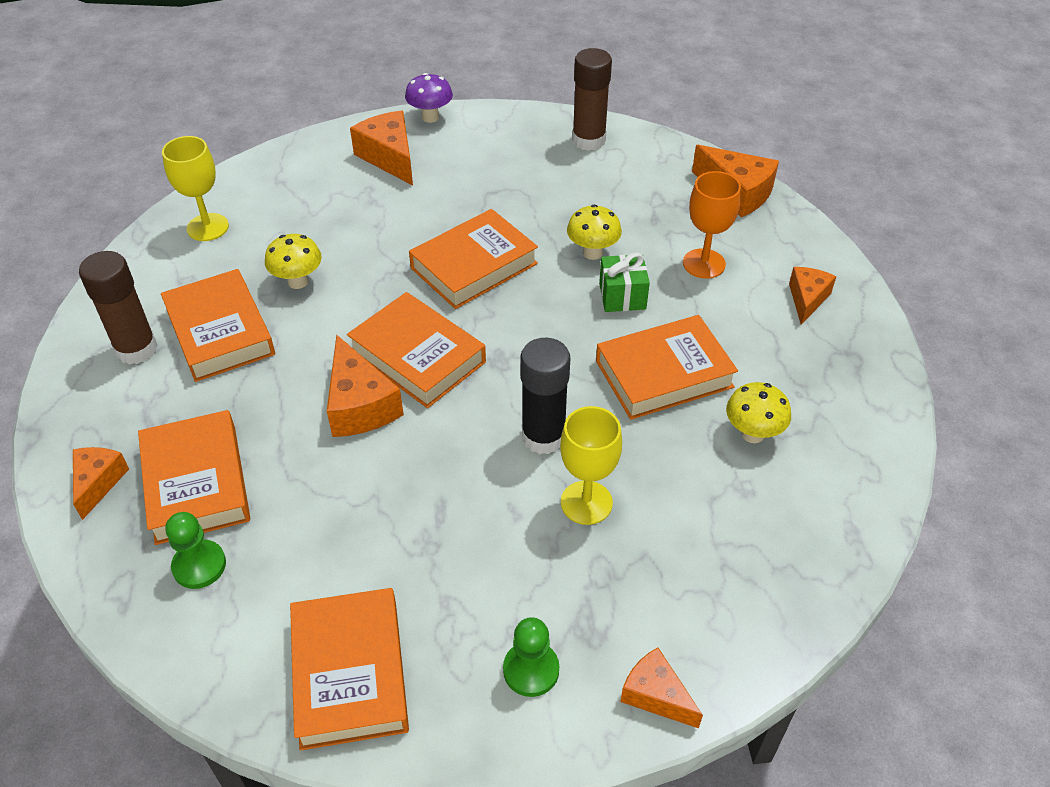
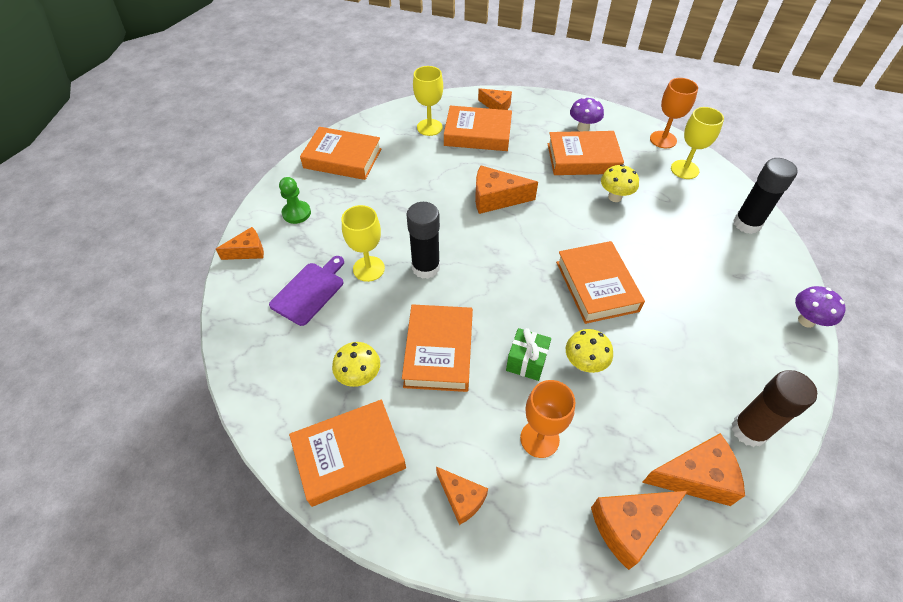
camera: 115 degrees right, 5 degrees up
(136, 349) = (583, 128): brown glue stick -> purple mushroom
(141, 257) = (663, 139): none -> orange goblet
(199, 565) = (429, 127): green pawn -> yellow goblet
(298, 166) = (747, 224): none -> black glue stick
(389, 157) = (748, 277): orange cheese -> orange cheese (695, 477)
(417, 356) = (521, 232): orange book -> orange book (349, 455)
(672, 556) = (309, 291): none -> purple cutting board

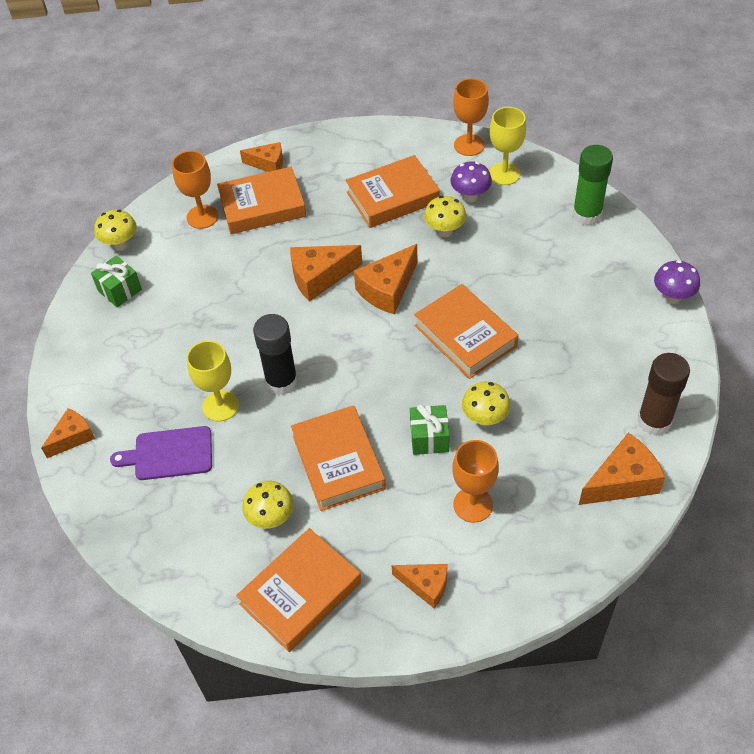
camera: 20 degrees left, 0 degrees up
(296, 213) = (103, 374): green pawn -> none
(309, 291) = (169, 454): purple cutting board -> purple cutting board turned 105 degrees counterclockwise
(342, 158) = (120, 290): orange book -> green gift
(361, 128) = (121, 244): none -> yellow mushroom
(429, 127) = (202, 217): yellow goblet -> orange goblet
(583, 128) = (377, 159): purple mushroom -> purple mushroom (470, 196)
(630, 526) = (582, 545): orange cheese -> orange cheese (387, 289)
(747, 224) = (586, 215): black glue stick -> green glue stick

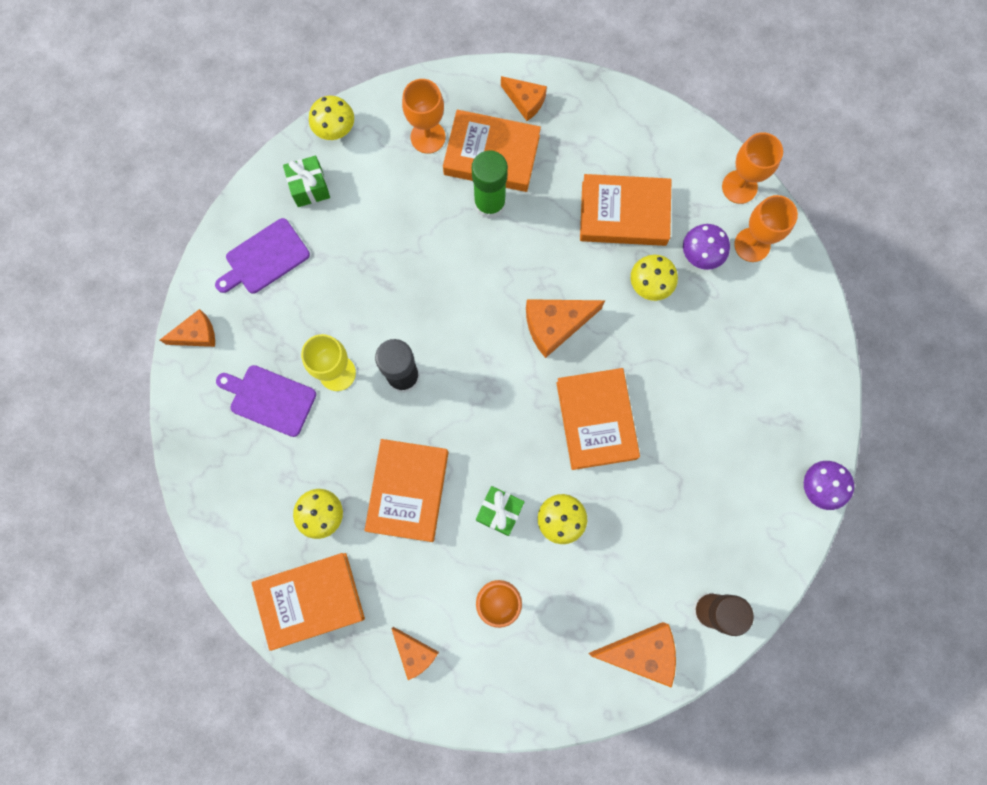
camera: 25 degrees right, 25 degrees up
(106, 355) = (264, 258): none -> purple cutting board
(319, 277) = (500, 275): orange cheese -> none
(504, 174) = (752, 245): yellow goblet -> orange goblet
(586, 215) = (801, 343): green glue stick -> green glue stick (490, 204)

